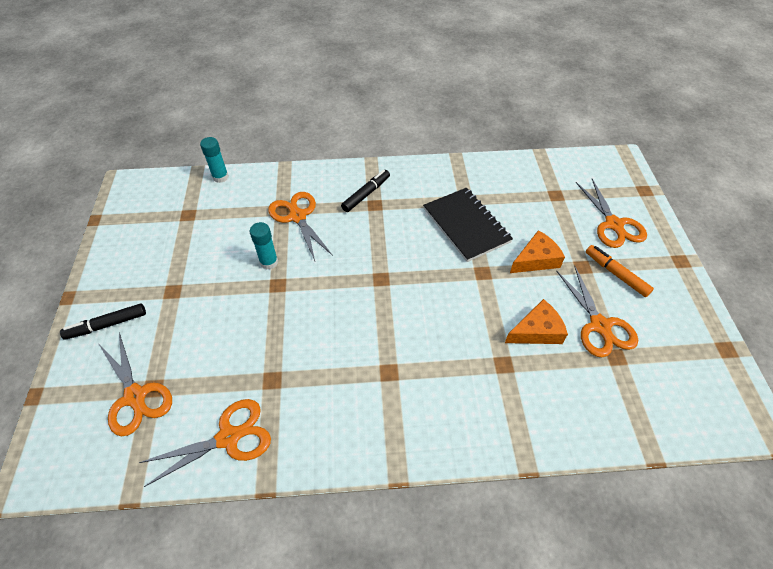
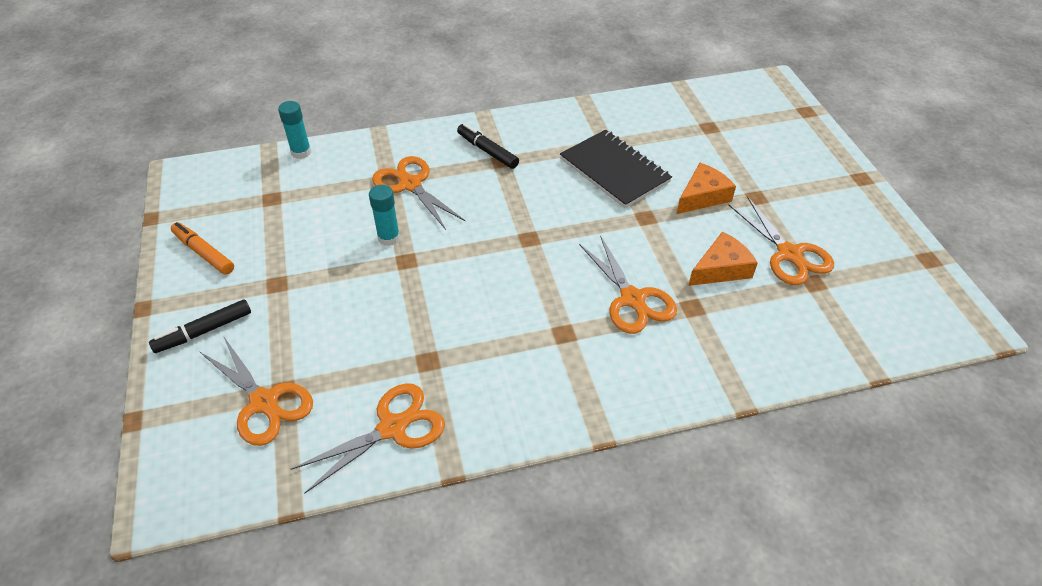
camera: 10 degrees left, 5 degrees down
(366, 194) = (487, 151): black marker -> black marker turned 75 degrees counterclockwise
(614, 224) = (781, 150): orange scissors -> orange scissors (632, 299)
(616, 274) = (794, 200): orange marker -> orange marker (204, 253)

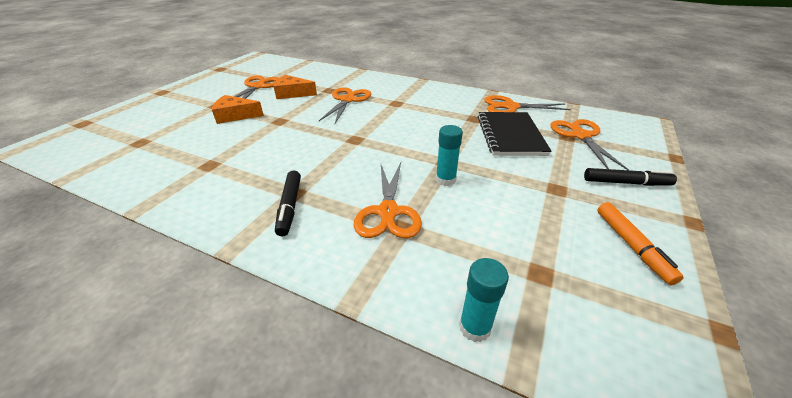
camera: 140 degrees left, 10 degrees down
(614, 170) = (243, 147): black notebook -> black notebook (510, 135)

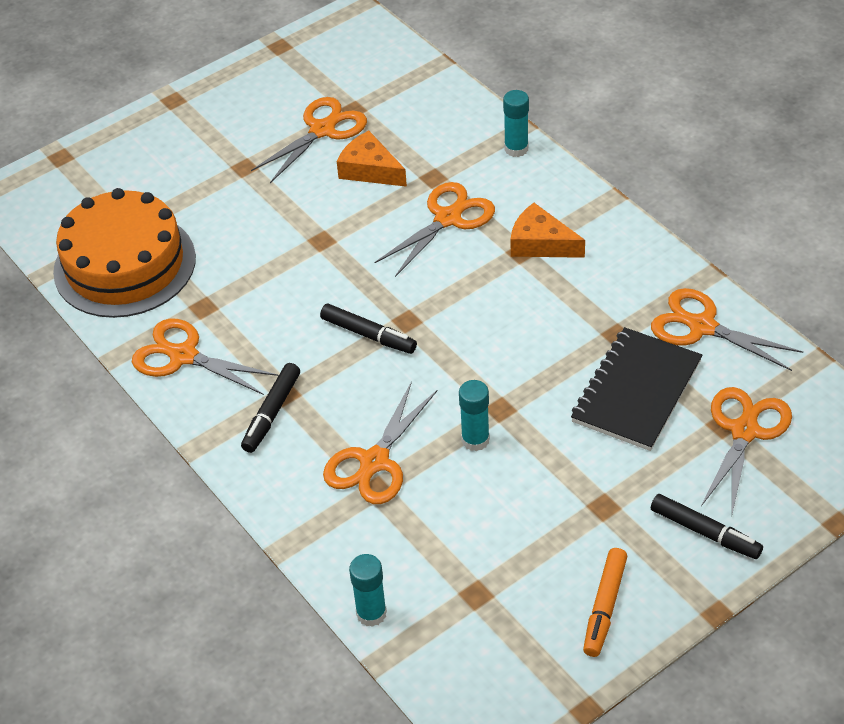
camera: 30 degrees right, 10 degrees up
(139, 158) = (124, 264): none -> orange cake
(201, 193) = (183, 356): none -> orange scissors
(235, 116) = (264, 206): orange cheese -> orange cheese (540, 243)
(335, 150) = (368, 335): none -> black marker
(363, 76) = (516, 149): none -> turquoise glue stick

